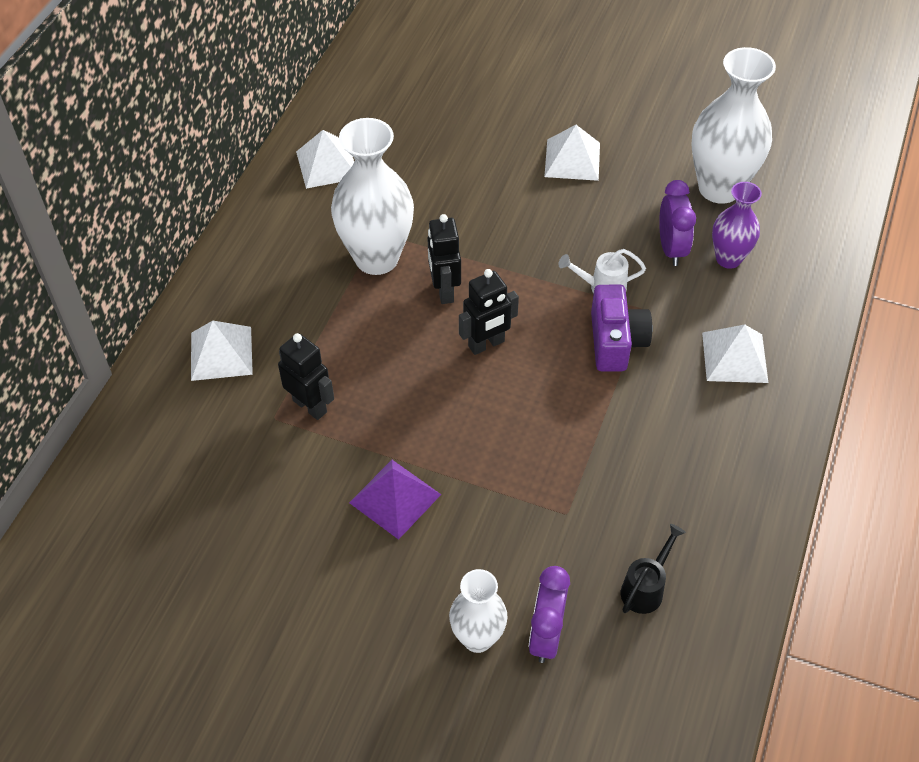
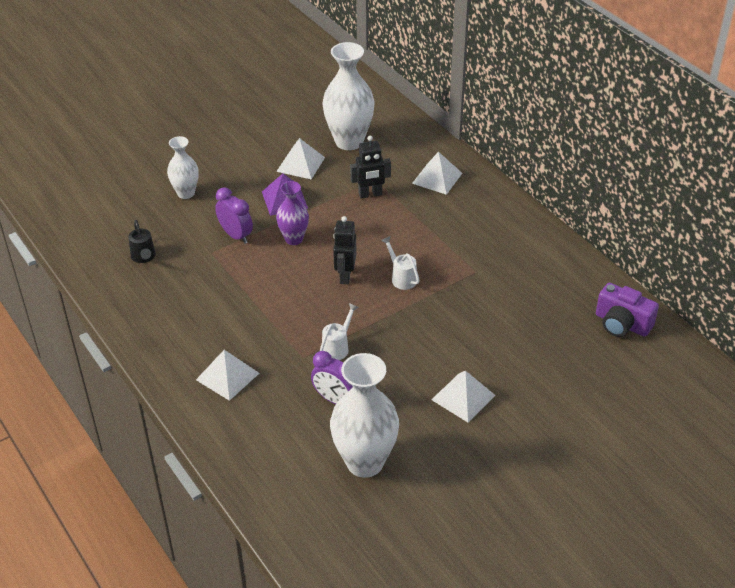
camera: 125 degrees right, 10 degrees down
(327, 164) = (559, 275): white pyramid -> white pyramid (301, 164)
(376, 258) = (454, 262): white vase -> white vase (349, 141)
(444, 291) = (401, 278): black robot -> white watering can
(546, 635) = (162, 214): purple clock -> purple clock (236, 235)
(615, 341) = (292, 330): purple camera -> purple camera (622, 324)
(728, 259) = (300, 424): purple vase -> purple vase (294, 239)

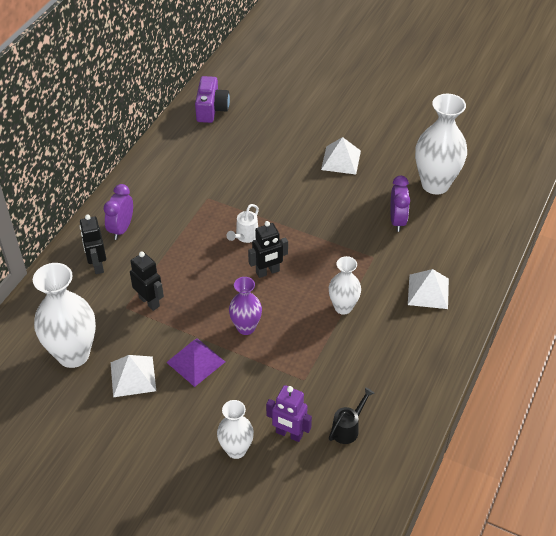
camera: 120 degrees left, 5 degrees up
(171, 224) = (289, 434): none -> purple robot
(236, 235) = (270, 373): purple clock -> purple clock (121, 229)
(262, 307) = (343, 307): none -> white vase
(337, 347) = (348, 242): white watering can -> none
(437, 178) = (97, 265): white pyramid -> black robot

